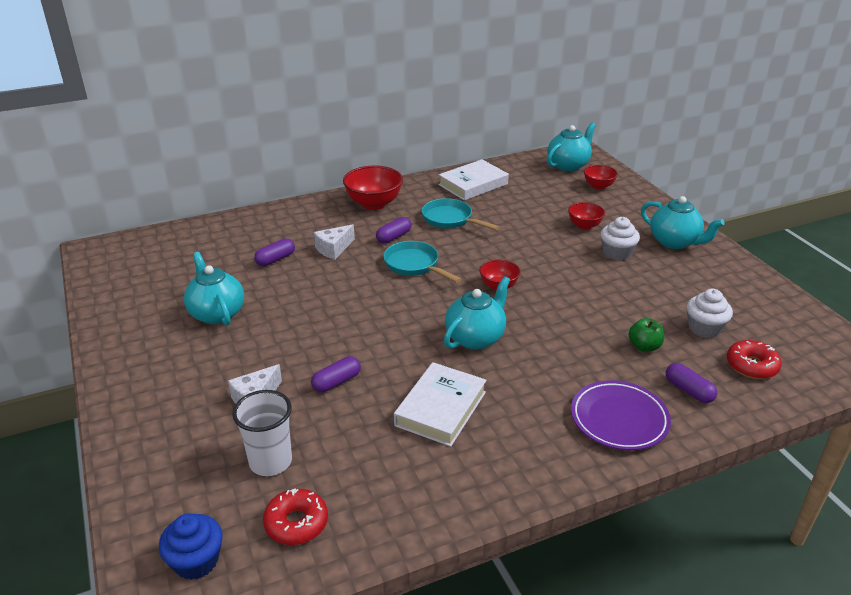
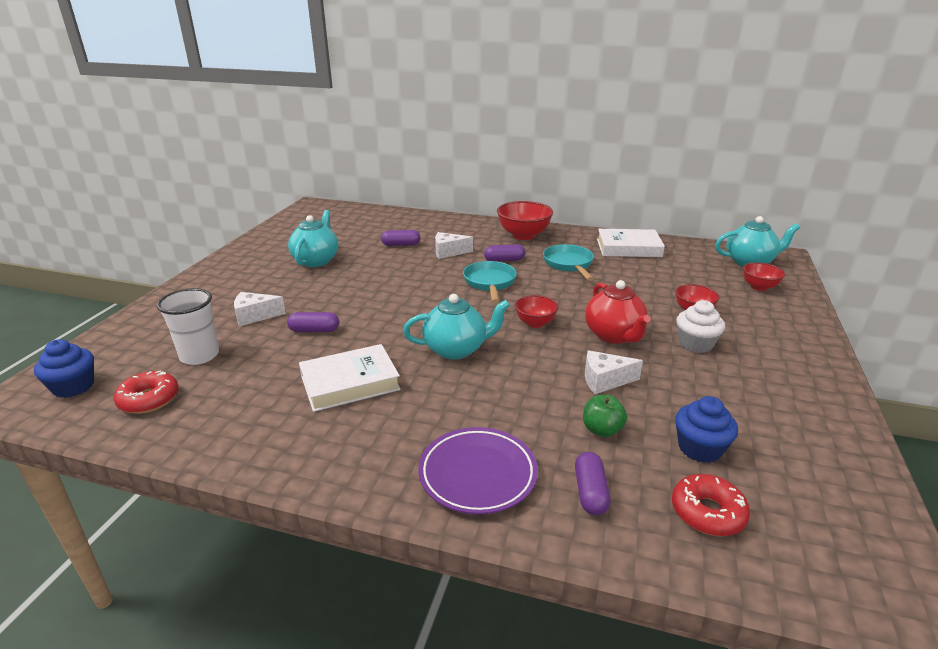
camera: 40 degrees right, 5 degrees down
(563, 271) = (614, 335): none -> red teapot
(601, 310) = (604, 380): none -> white cheese
(674, 242) = (782, 360): turquoise teapot -> none
(704, 328) = (699, 448): white cupcake -> blue cupcake

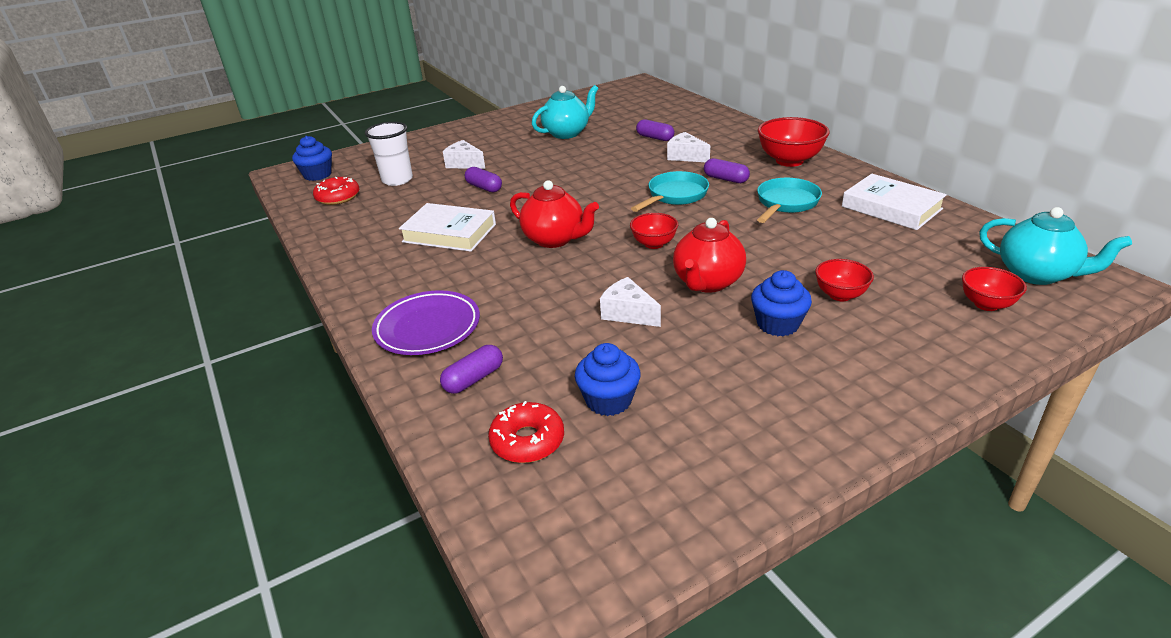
camera: 45 degrees right, 5 degrees up
(456, 349) = (555, 239): turquoise teapot -> red teapot
(602, 430) = (557, 346): green apple -> none
(695, 344) = (777, 324): white cupcake -> blue cupcake

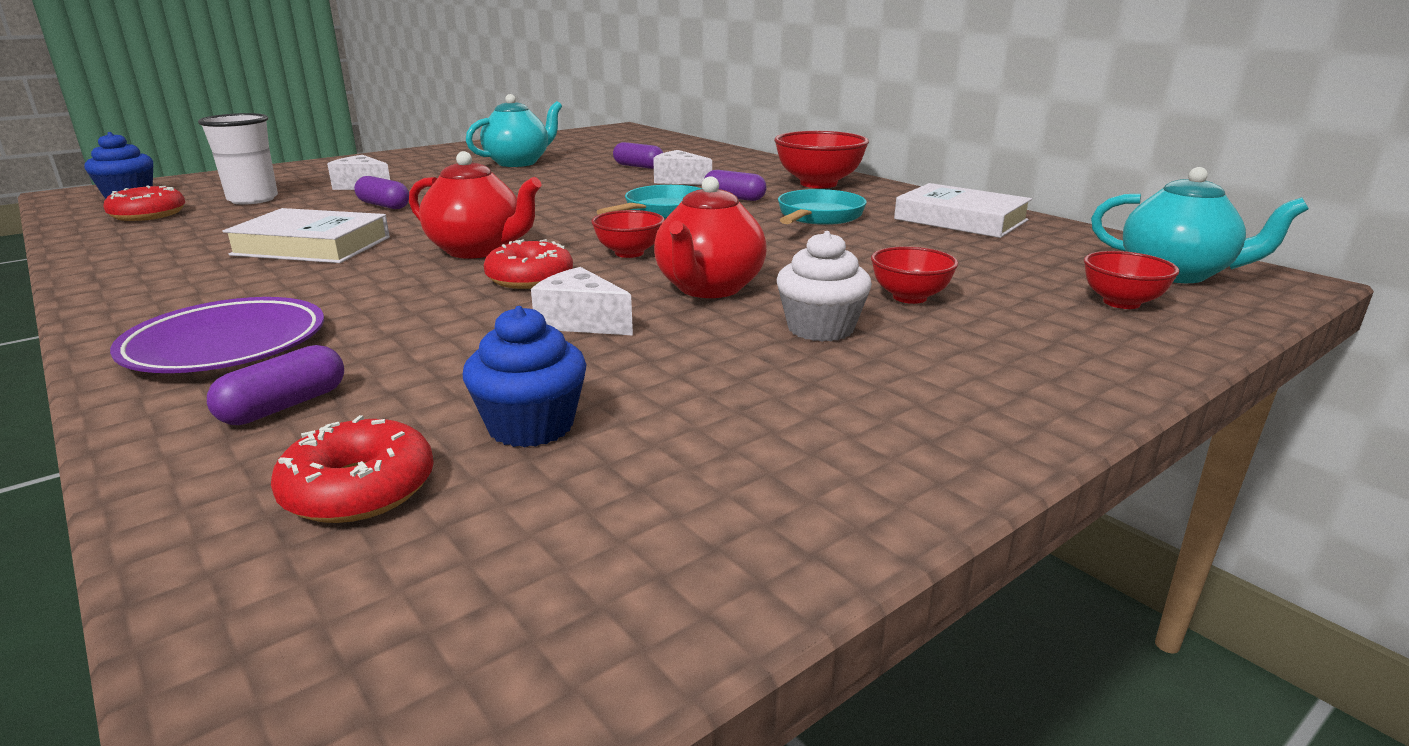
camera: 10 degrees left, 10 degrees down
(592, 269) = (530, 278): none -> red donut
(777, 324) = (820, 328): blue cupcake -> white cupcake

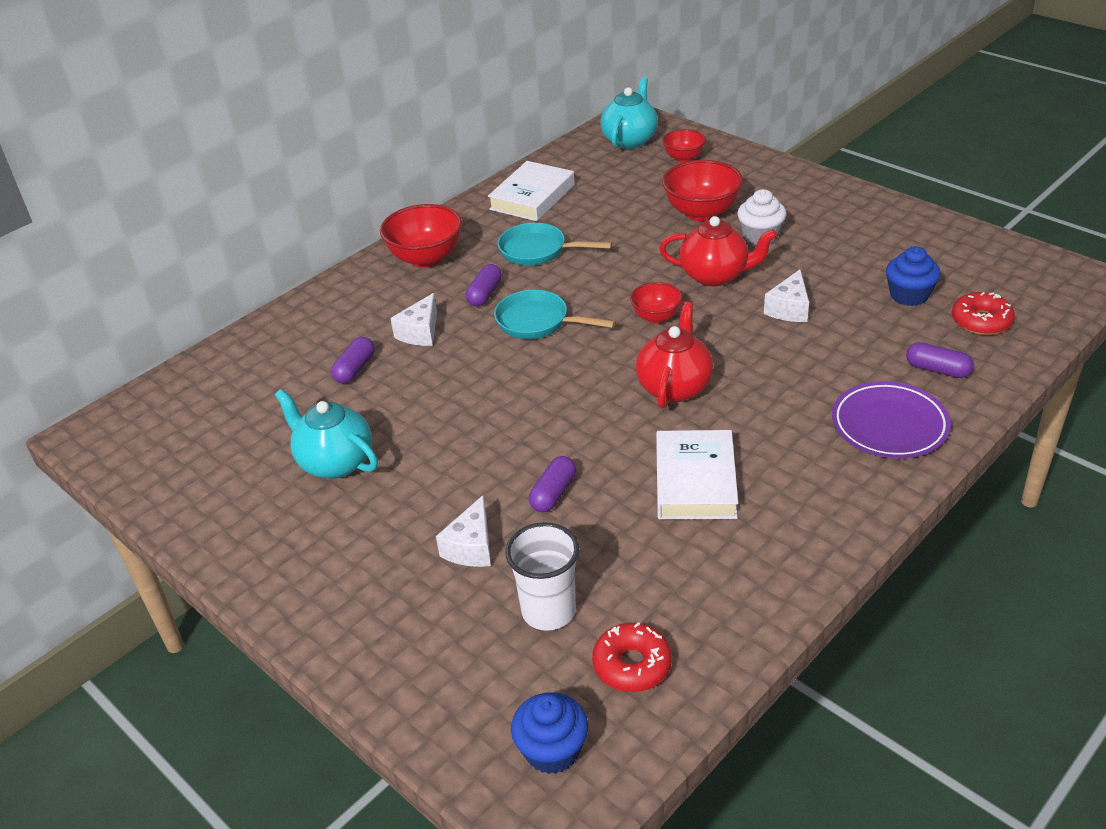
camera: 95 degrees left, 15 degrees up
(530, 278) = (725, 346): red donut -> none
(909, 297) = (701, 212): red bowl -> red bowl, size x1.71

